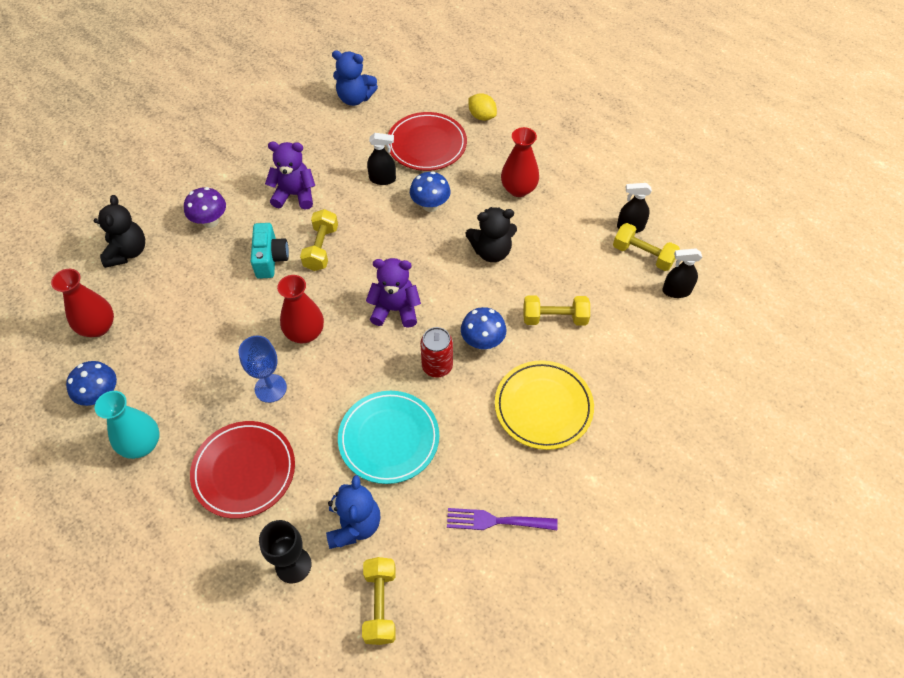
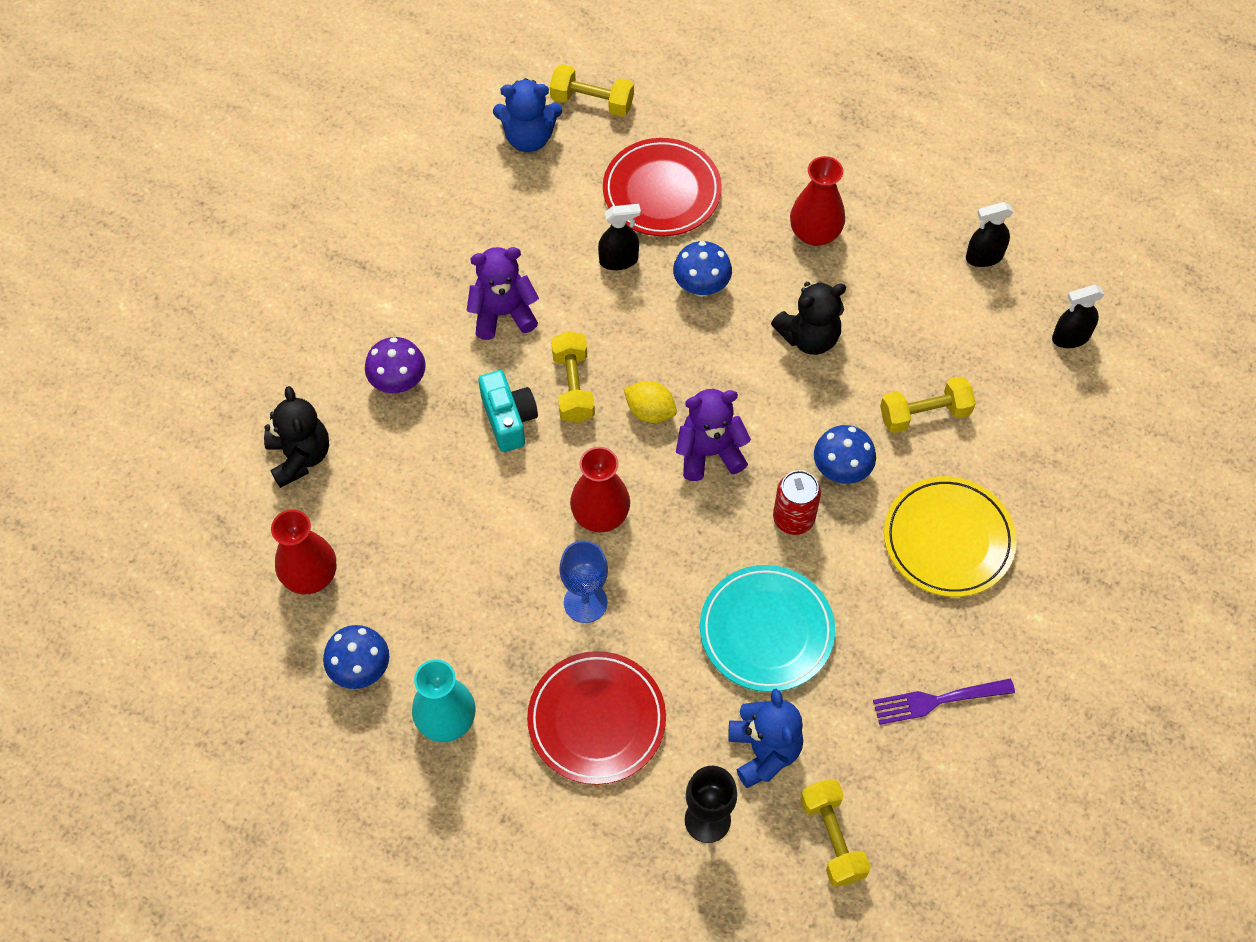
camera: 15 degrees left, 5 degrees up
(482, 116) = (724, 127): yellow lemon -> yellow lemon (650, 411)
(643, 255) = (1012, 295): yellow dumbbell -> yellow dumbbell (592, 102)

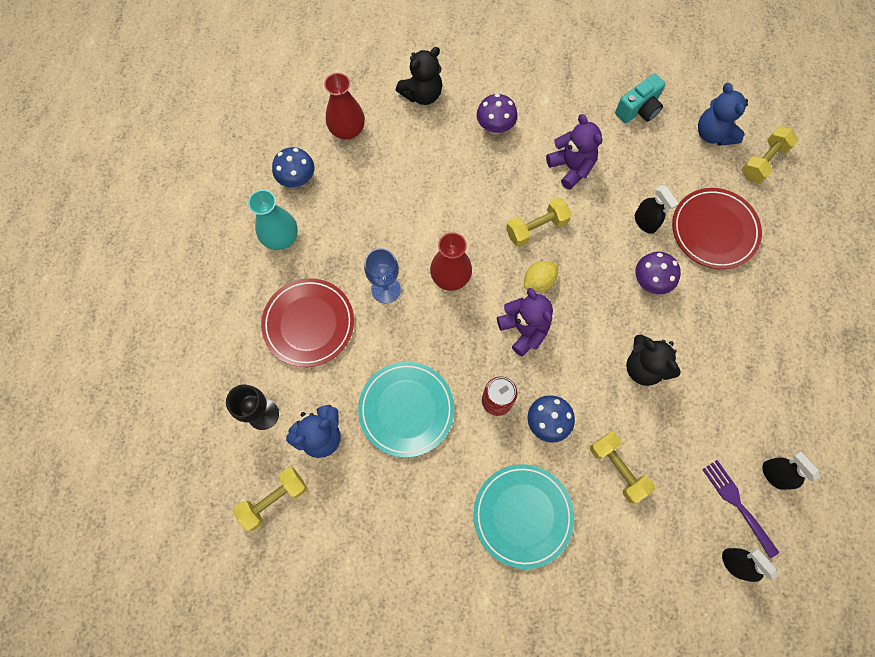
camera: 70 degrees right, 10 degrees up
(509, 419) = (496, 198): turquoise camera -> turquoise camera (638, 109)
(592, 102) = (763, 161): yellow dumbbell -> yellow dumbbell turned 45 degrees clockwise
(650, 411) = (538, 281): yellow lemon -> yellow lemon turned 45 degrees clockwise
(701, 286) = (650, 281): blue mushroom -> purple mushroom
(815, 233) = (732, 344): red vase -> none
(938, 700) = (396, 544): purple fork -> purple fork (738, 505)
(948, 539) = (522, 515): yellow plate -> turquoise plate

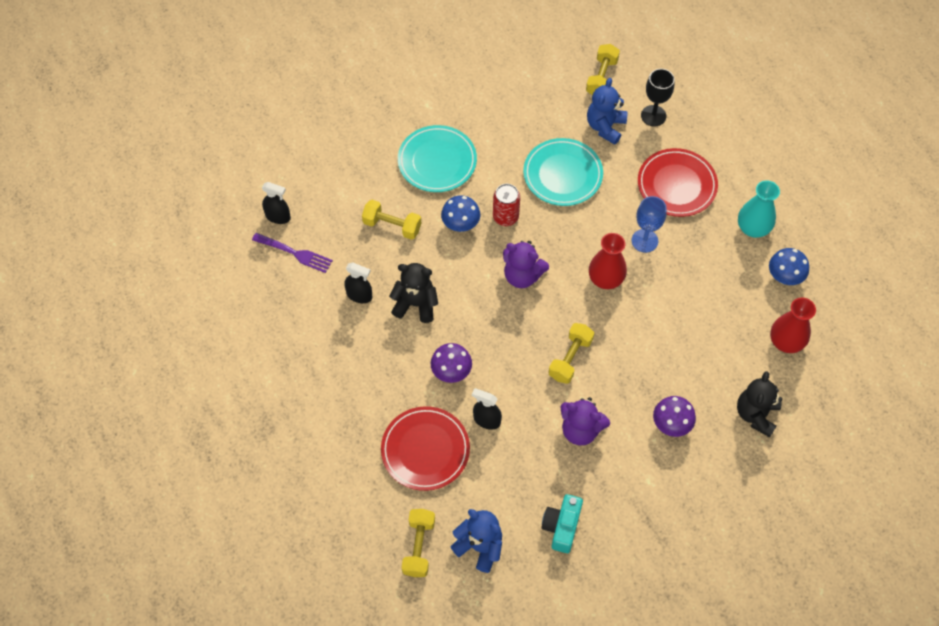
camera: 145 degrees right, 10 degrees down
(538, 281) = (537, 317): yellow lemon -> none
(774, 474) = (278, 288): black spray bottle -> black spray bottle (359, 295)

